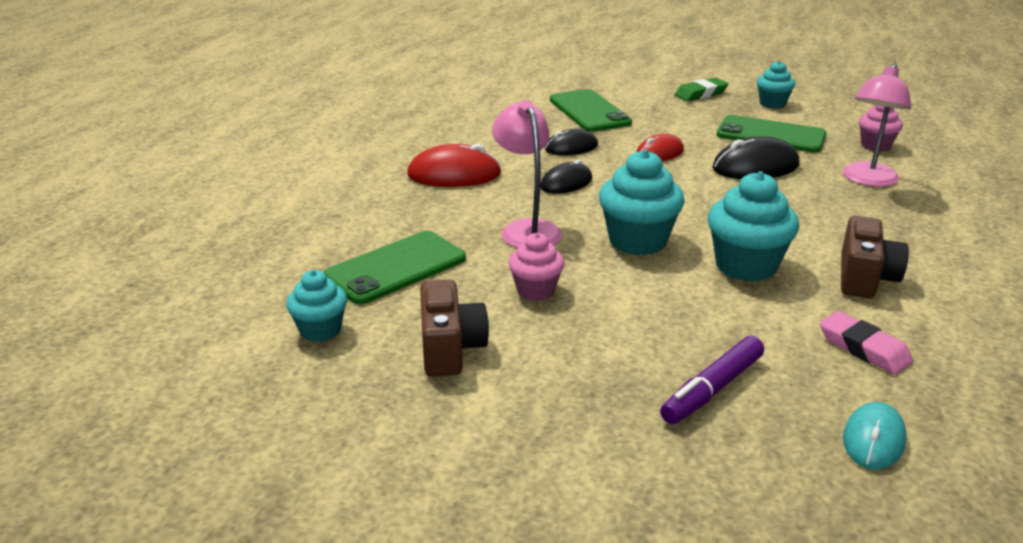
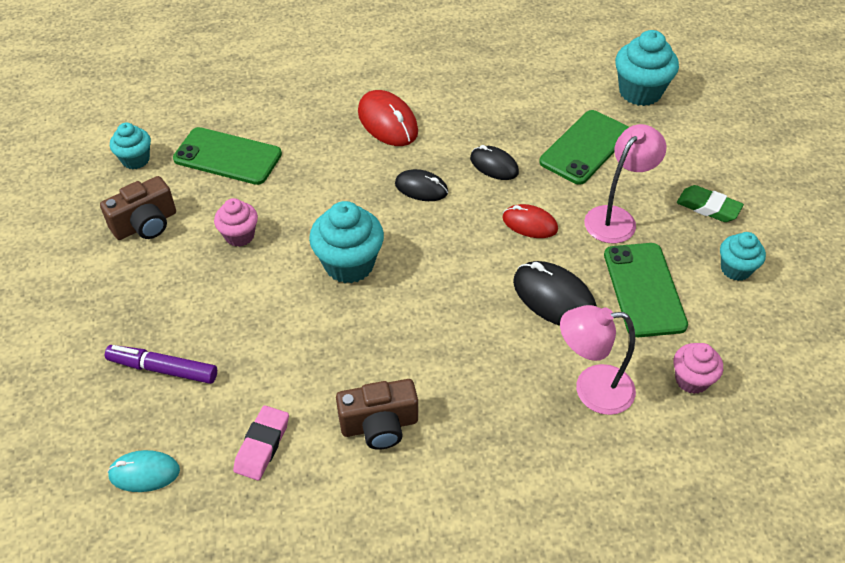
camera: 60 degrees right, 20 degrees up
(527, 229) = (326, 196): pink lamp -> pink lamp (616, 218)
(746, 266) = (350, 342): turquoise cupcake -> turquoise cupcake (640, 92)

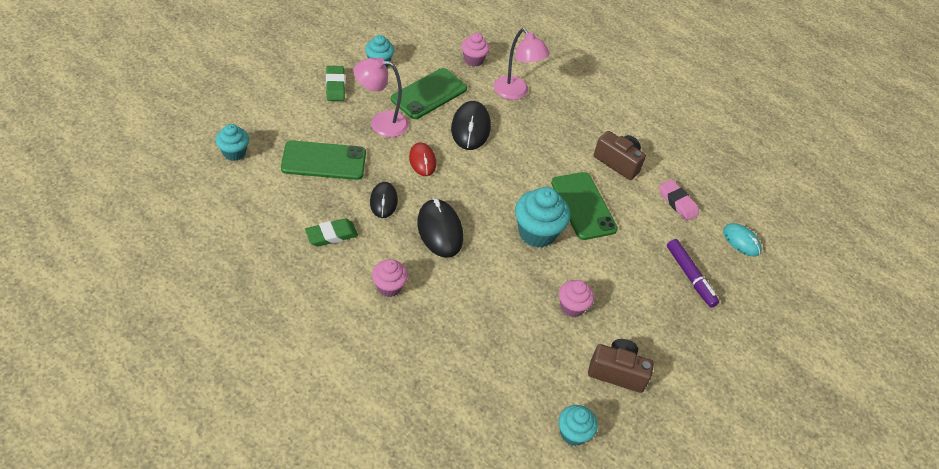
camera: 135 degrees left, 0 degrees up
(227, 156) = (513, 369): green phone -> green phone (583, 206)
(262, 445) = (677, 202): pink eraser -> pink eraser turned 75 degrees clockwise
(387, 122) = (389, 287): red mouse -> pink cupcake
(421, 188) = (440, 230): black mouse -> black mouse, size x1.56
(479, 112) = (331, 235): none -> green eraser
(640, 92) = (234, 153): turquoise cupcake -> turquoise cupcake, size x0.61

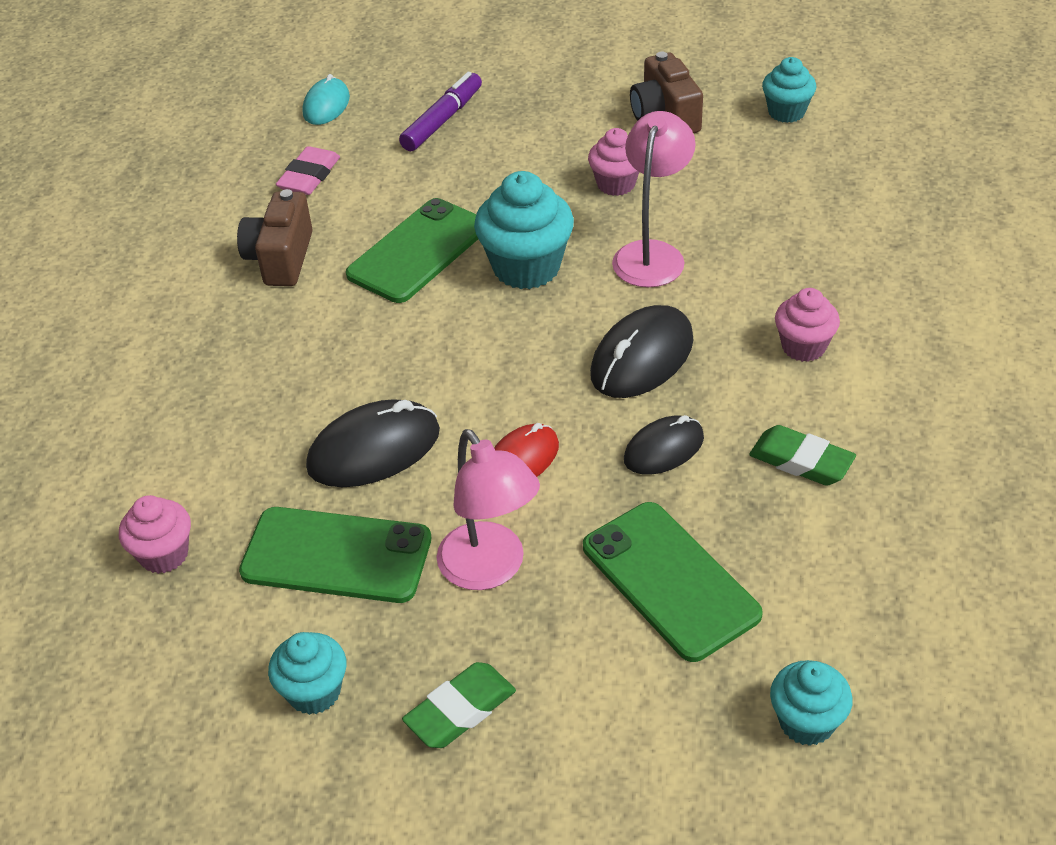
camera: 115 degrees left, 5 degrees down
(515, 93) = (214, 446): pink lamp -> pink lamp (652, 254)

